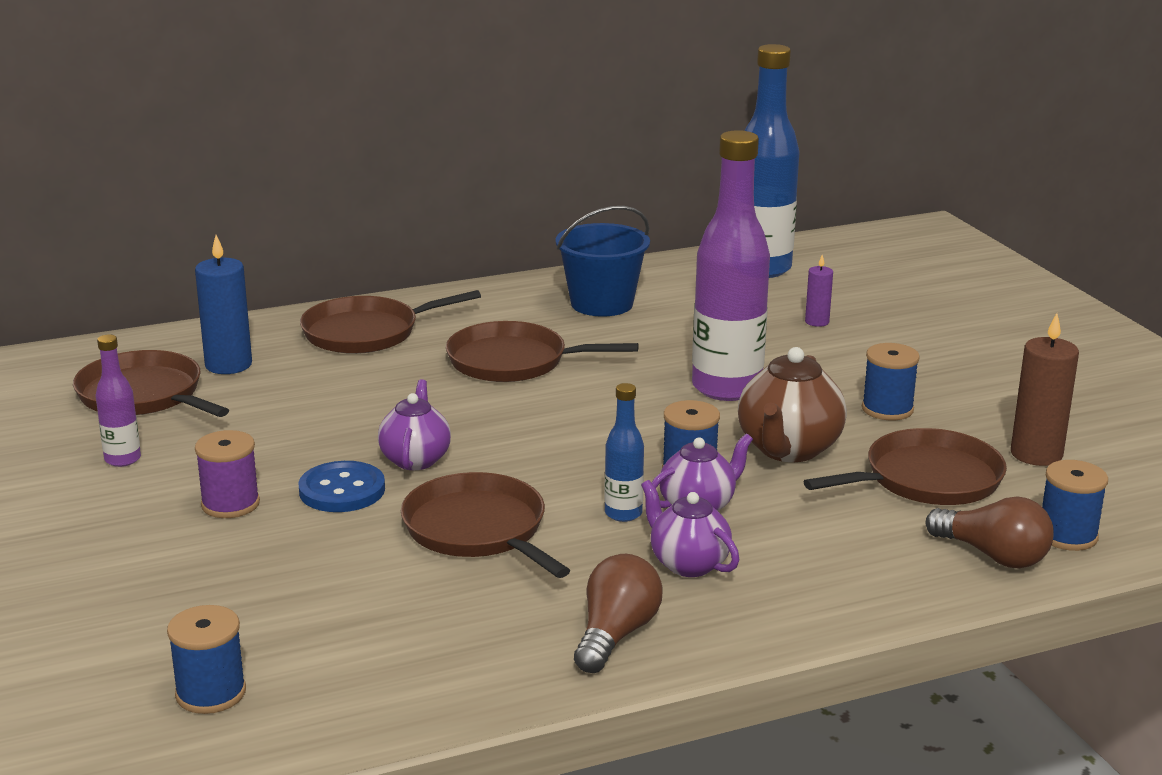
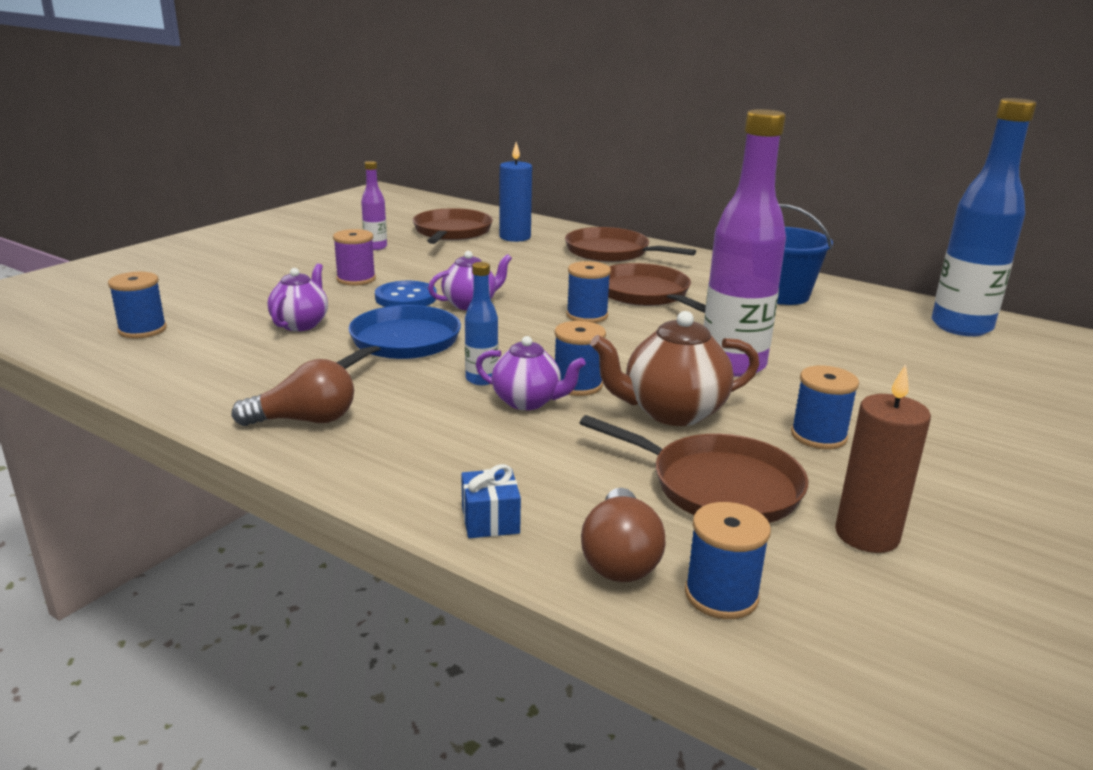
camera: 55 degrees right, 0 degrees up
(478, 530) = (402, 343): brown pan -> blue pan
(531, 410) = (587, 315): none -> blue spool
(688, 564) = (435, 420): purple teapot -> purple teapot (301, 324)
(817, 322) = (917, 369): purple candle -> none
(896, 591) = (490, 520): none -> blue gift

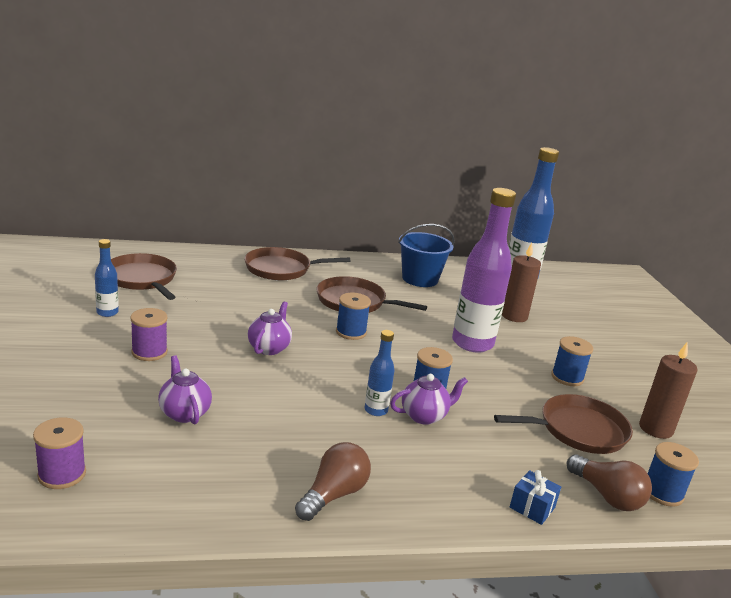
camera: 45 degrees left, 0 degrees up
(142, 330) = (62, 474): blue spool -> purple spool
(375, 247) = (107, 312): purple bottle -> blue bottle
(402, 343) = (283, 401): blue pan -> none
(406, 298) = (217, 358): blue button -> none
(515, 237) = (197, 271): blue candle -> none
(672, 412) = (495, 390): brown teapot -> none
(861, 359) = (514, 316): none -> brown candle

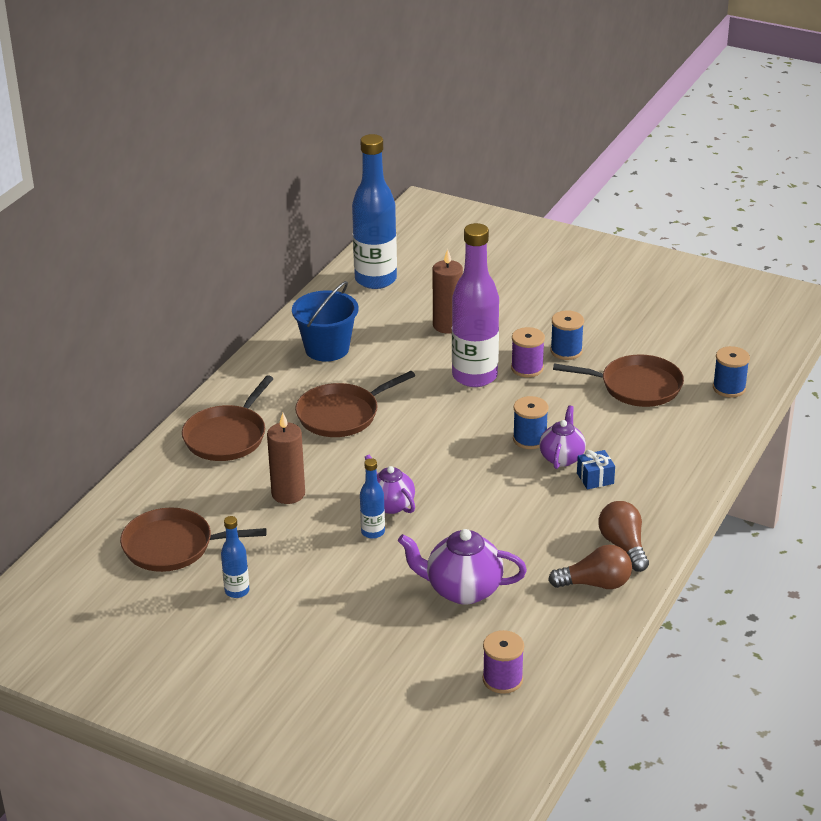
camera: 50 degrees left, 10 degrees up
(149, 352) = (342, 583): purple spool -> purple spool (527, 368)
(184, 413) = (462, 590): purple teapot -> purple teapot, size x1.51
(351, 332) = (399, 442): blue spool -> none
(376, 410) = (535, 480): blue bottle -> blue bottle (373, 532)
(532, 507) = (701, 457): blue gift -> blue gift (595, 478)
(578, 430) = (636, 386): brown pan -> brown pan turned 75 degrees clockwise
(607, 496) = (714, 416): brown light bulb -> brown light bulb (596, 584)
(655, 429) = (663, 346): brown candle -> brown candle (288, 494)

